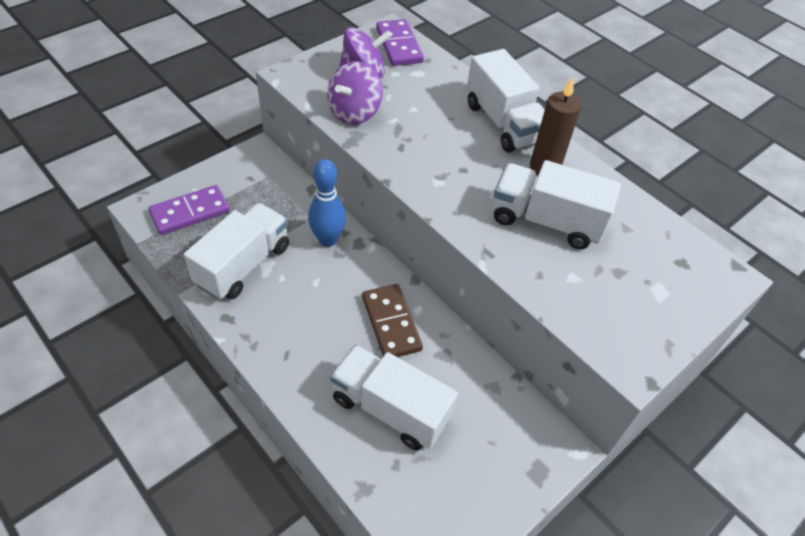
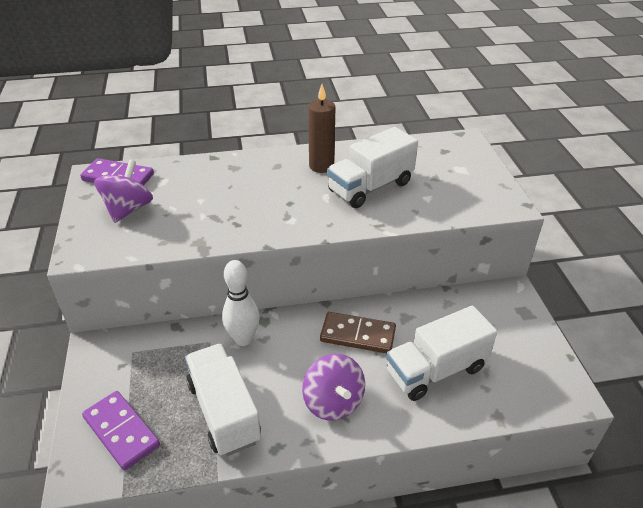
camera: 55 degrees left, 10 degrees down
(190, 212) = (121, 431): purple domino -> purple domino turned 45 degrees counterclockwise
(327, 240) = (243, 339): blue bowling pin -> white bowling pin
(354, 112) = (171, 233): purple spinning top -> purple spinning top (333, 402)
(503, 123) = (260, 164): white truck -> none

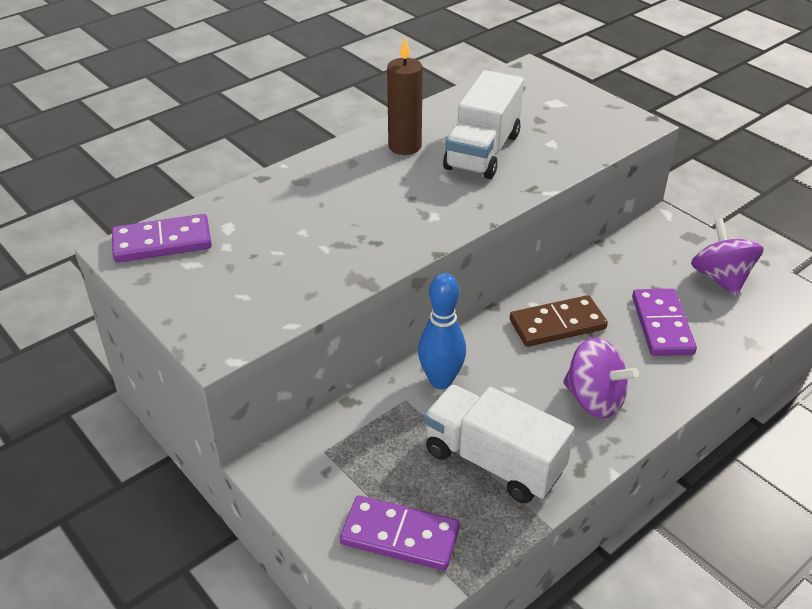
camera: 30 degrees left, 0 degrees up
(128, 209) = (222, 274): purple spinning top -> purple spinning top (720, 278)
(243, 339) = (441, 380): white bowling pin -> blue bowling pin
(436, 370) = (662, 325): white truck -> purple domino

